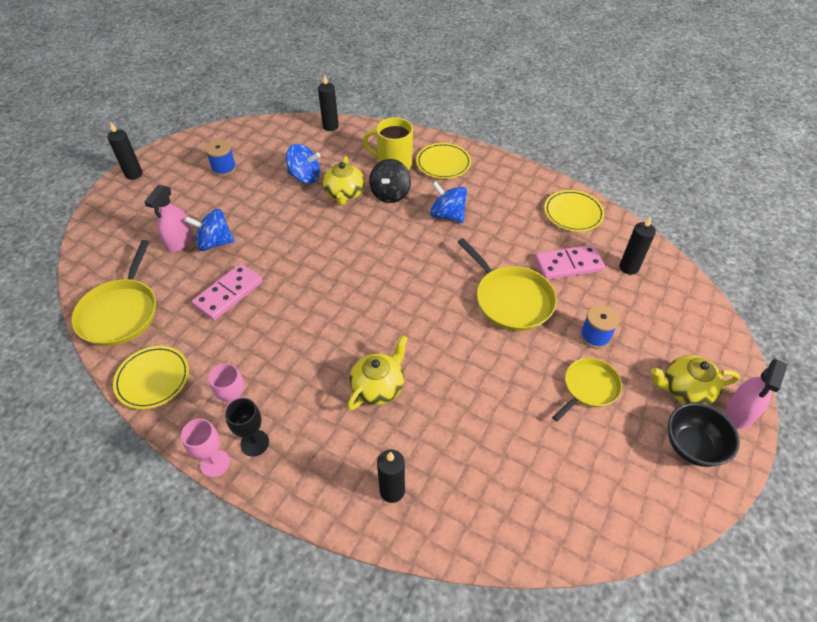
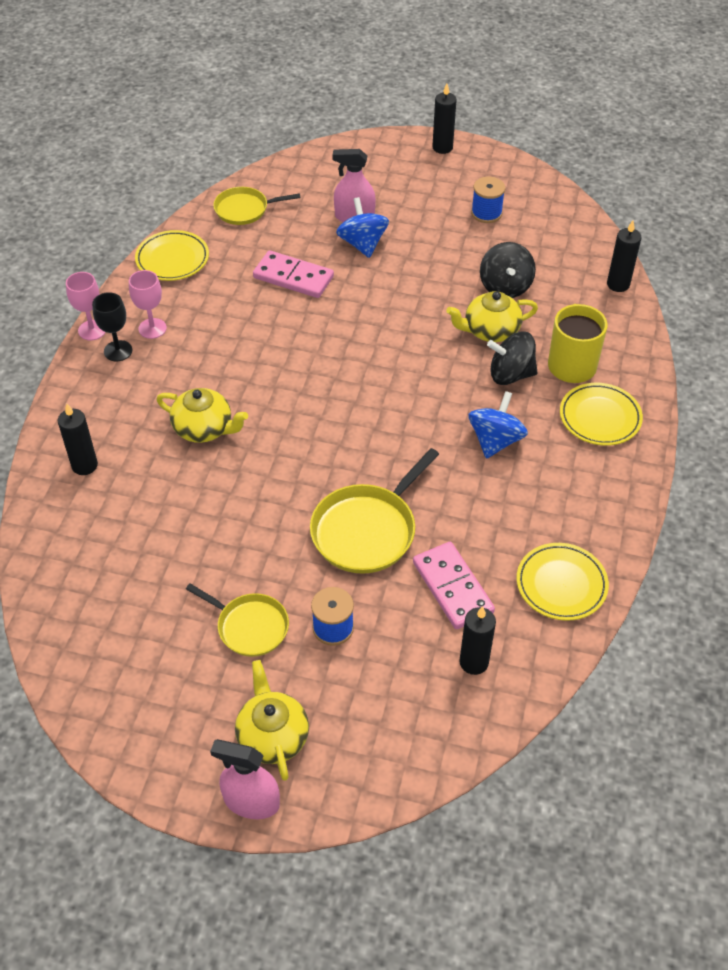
camera: 75 degrees right, 0 degrees up
(120, 312) = (244, 209): yellow pan -> yellow pan, size x0.64
(305, 177) = (505, 287): blue spinning top -> black spinning top
(692, 446) = (188, 742): black bowl -> none

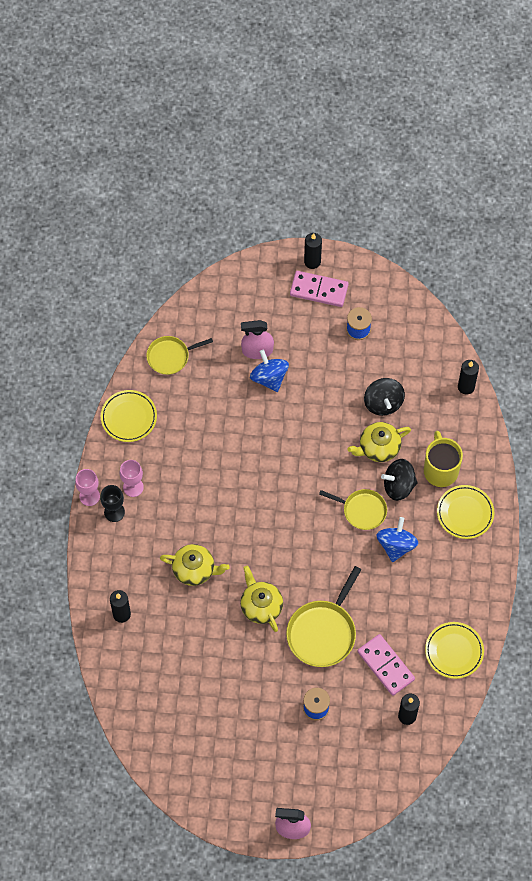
camera: 10 degrees left, 15 degrees up
(249, 626) = (263, 716): yellow pan -> yellow pan (362, 510)
(272, 736) = (295, 786): yellow teapot -> yellow teapot (261, 605)
(293, 277) = (224, 420): pink domino -> pink domino (319, 290)

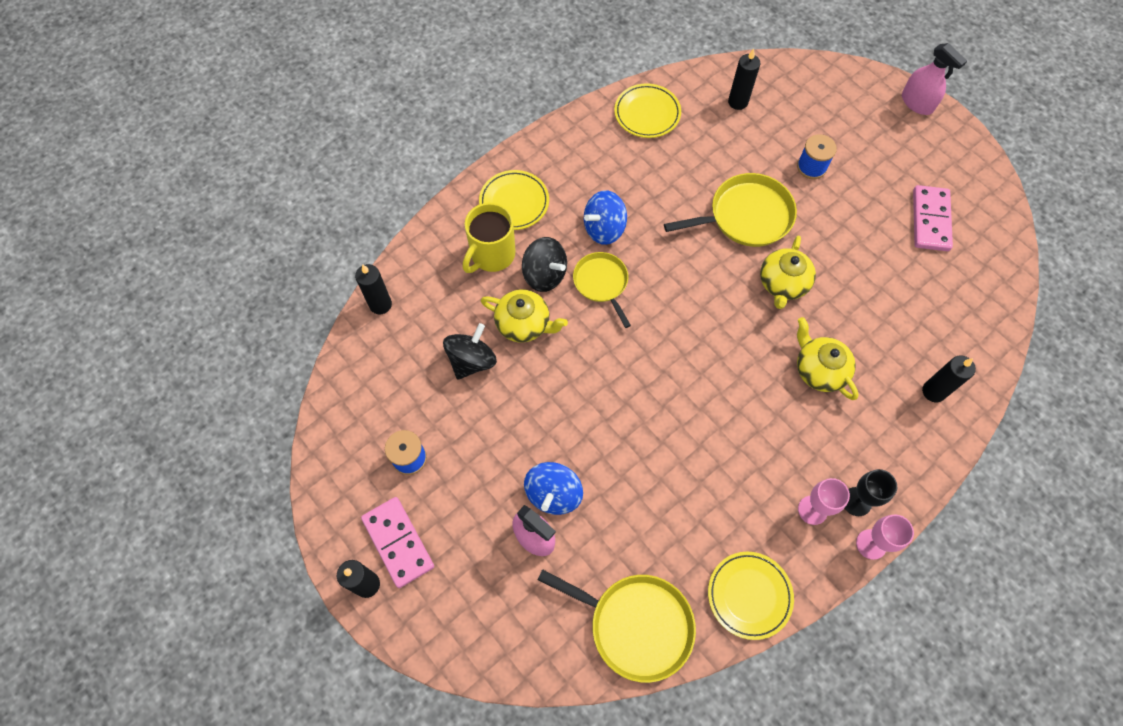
camera: 135 degrees left, 0 degrees up
(170, 356) = (635, 625): yellow pan -> yellow pan, size x1.56
(386, 665) = (716, 149): pink domino -> pink domino (930, 220)

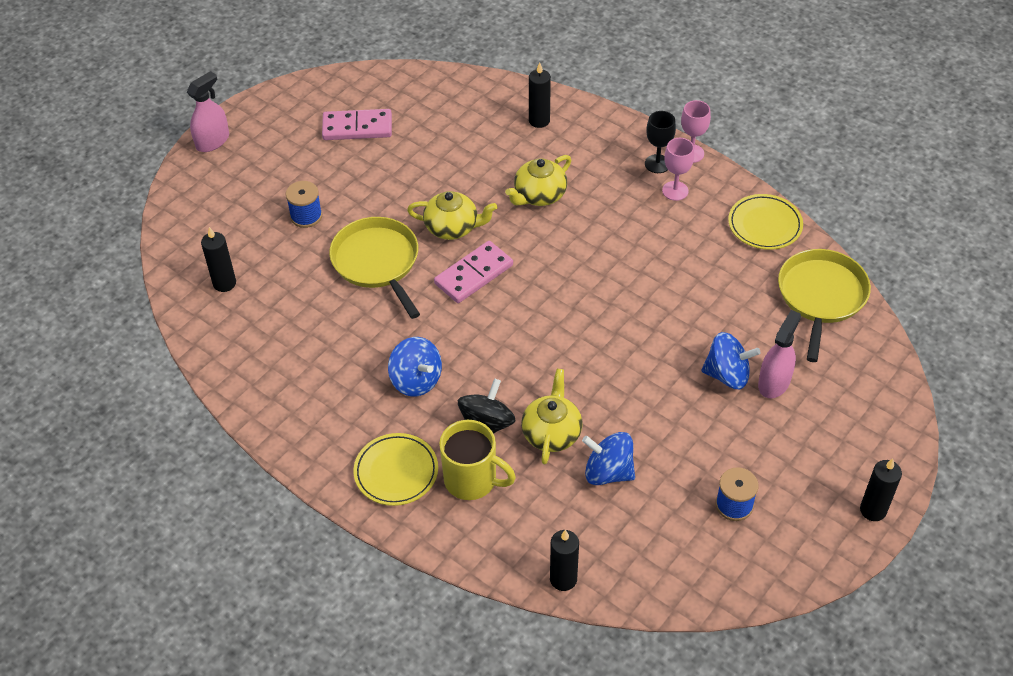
camera: 100 degrees left, 15 degrees down
(398, 542) = (822, 493): pink domino -> pink domino (473, 274)
(472, 361) = (608, 472): black spinning top -> blue spinning top
(602, 283) = (485, 372): yellow pan -> none
(647, 113) = (249, 363): yellow plate -> none

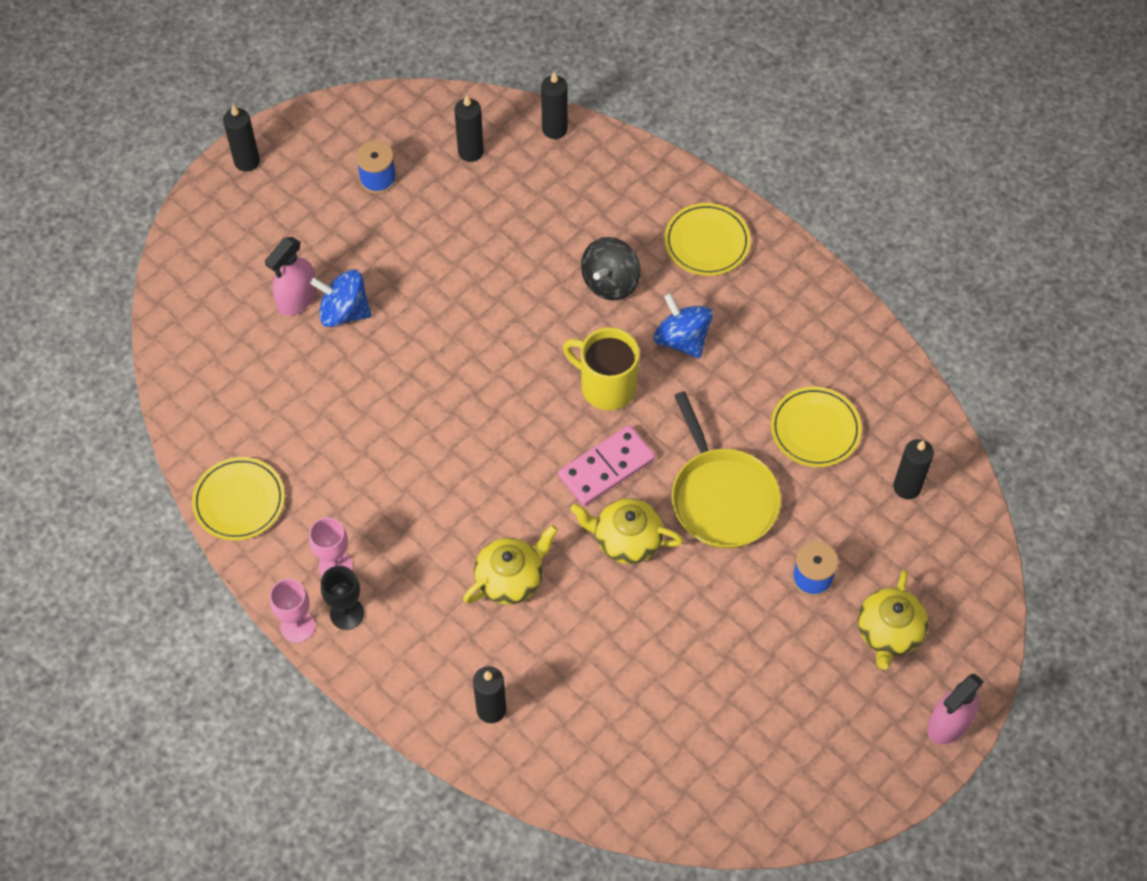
camera: 175 degrees left, 10 degrees up
(298, 318) = (815, 429): none -> yellow plate
(357, 127) = (746, 726): pink domino -> none
(472, 480) = (630, 227): yellow mug -> yellow mug (606, 386)
(551, 432) = (543, 267): yellow teapot -> yellow teapot (889, 632)
(608, 472) = (493, 222): blue spinning top -> none
(646, 544) = (470, 152): none -> black candle
(821, 297) = (208, 395): yellow pan -> none

